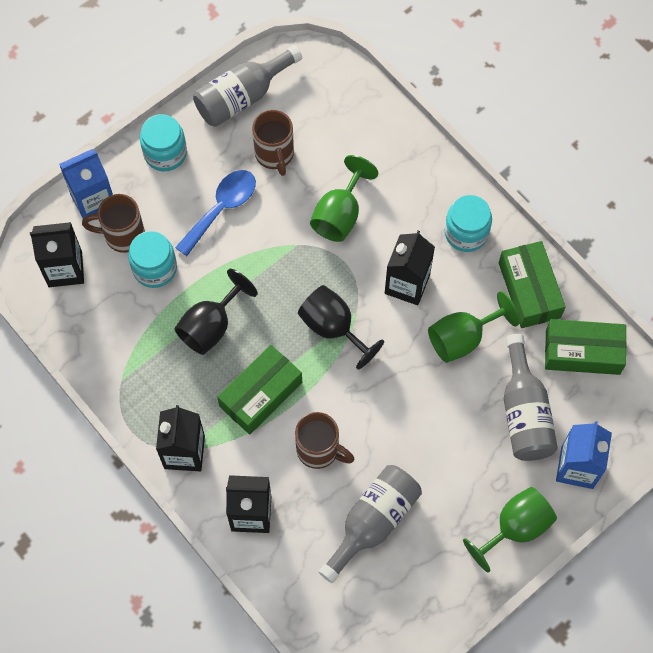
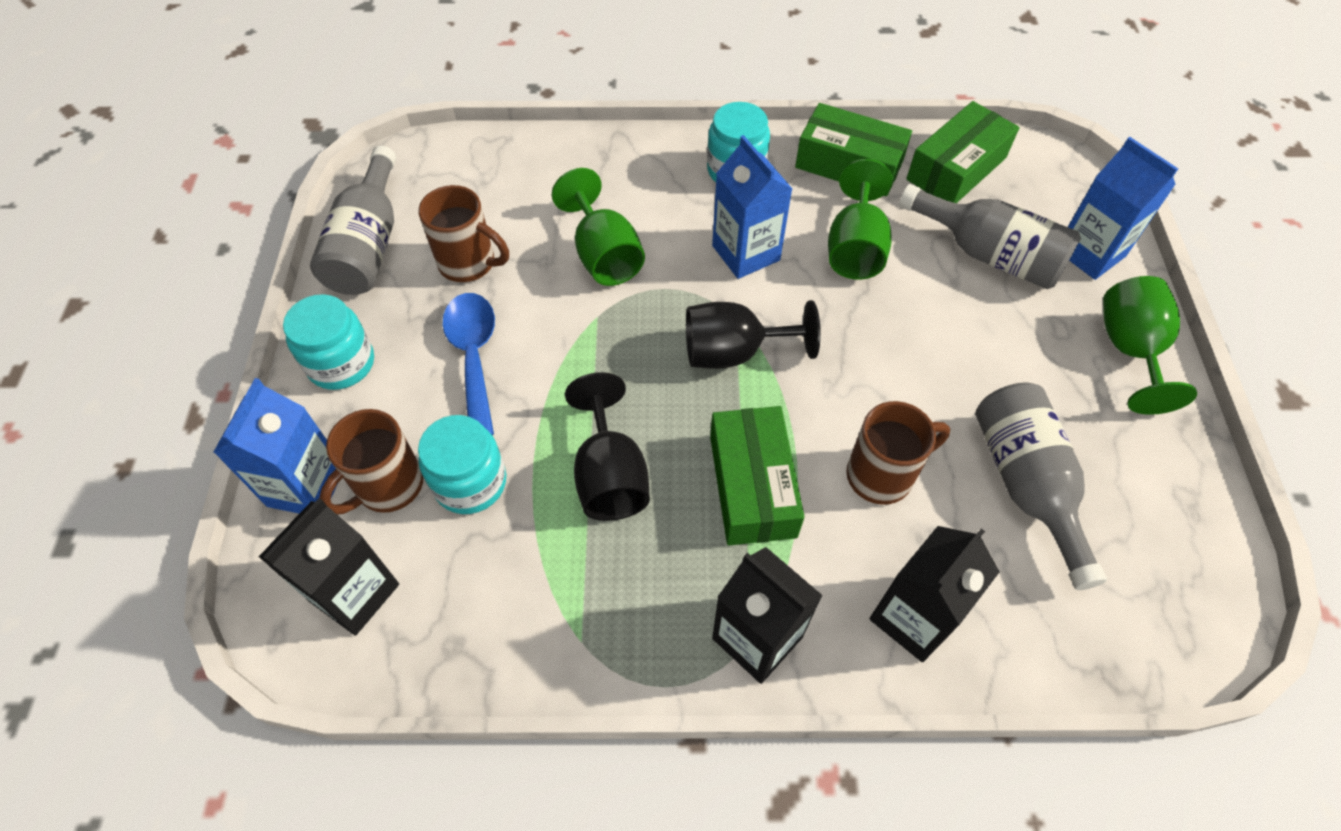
camera: 50 degrees left, 10 degrees down
(407, 284) = (746, 253): black carton -> blue carton

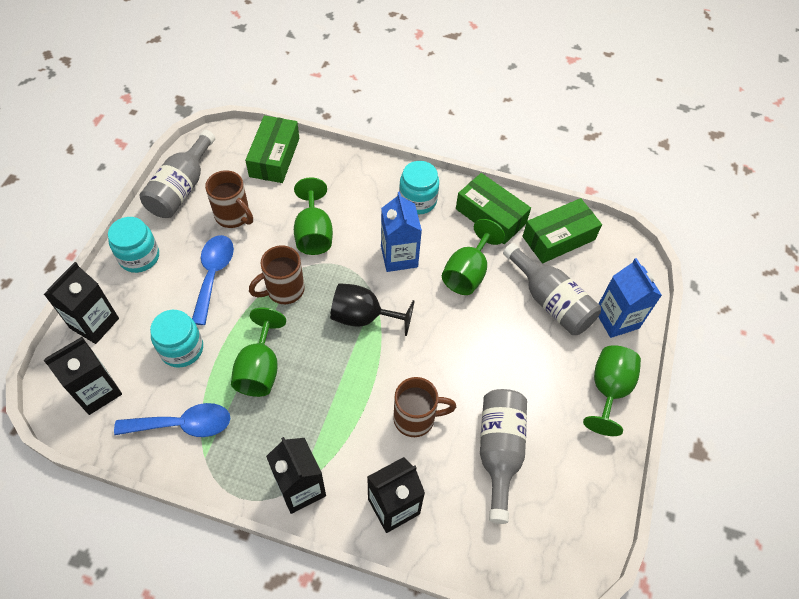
camera: 15 degrees right, 0 degrees up
(306, 486) = (94, 323): blue carton -> black carton
(388, 486) = (137, 337): brown mug -> brown mug (284, 290)
(523, 600) = (183, 425): none -> blue spoon
(610, 475) = (260, 369): black goblet -> green goblet
(752, 486) = (337, 401): green box -> green box (274, 157)

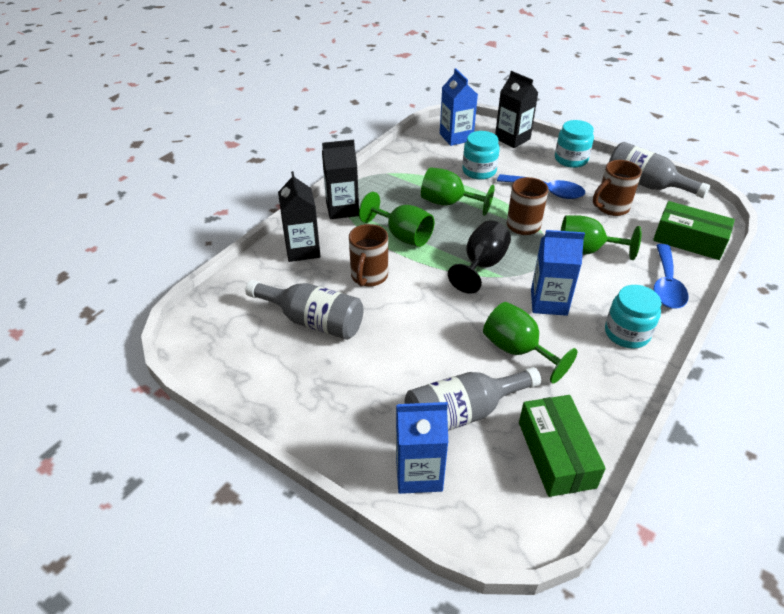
camera: 110 degrees right, 15 degrees down
(97, 391) = (456, 137): black carton -> blue carton
(183, 425) = (416, 167): blue spoon -> blue spoon (666, 285)
(490, 216) = (599, 393): green box -> none
(608, 390) = (333, 428): green goblet -> green goblet (402, 235)

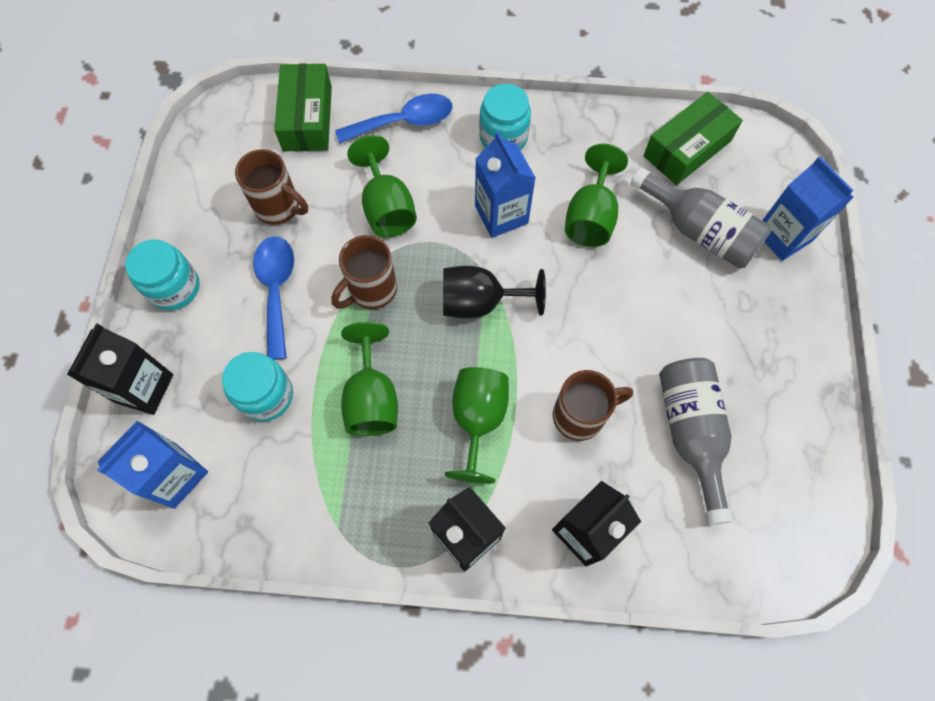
camera: 120 degrees left, 25 degrees up
(645, 184) = (201, 185): grey bottle -> none

